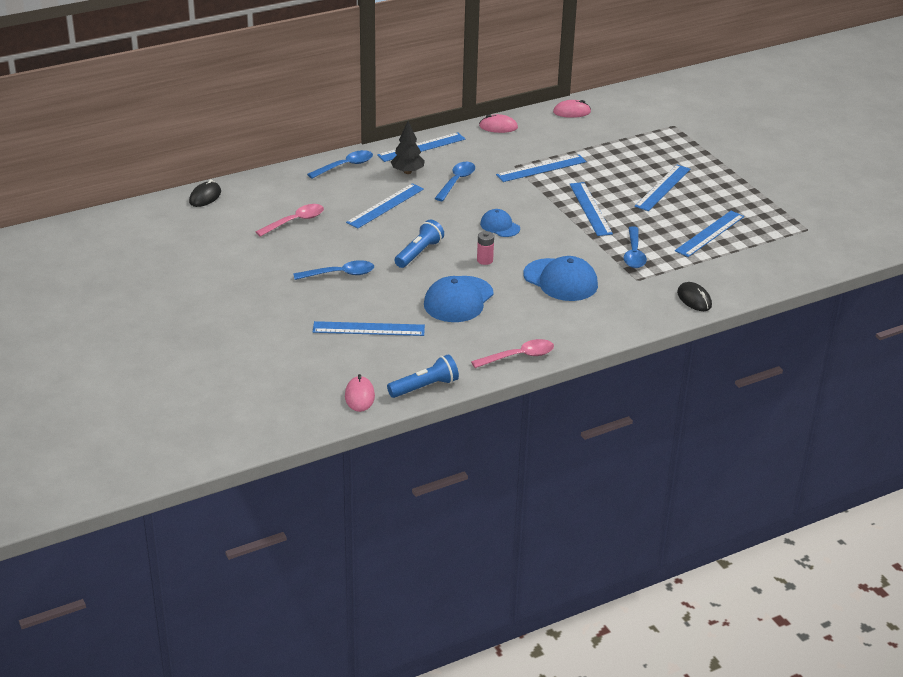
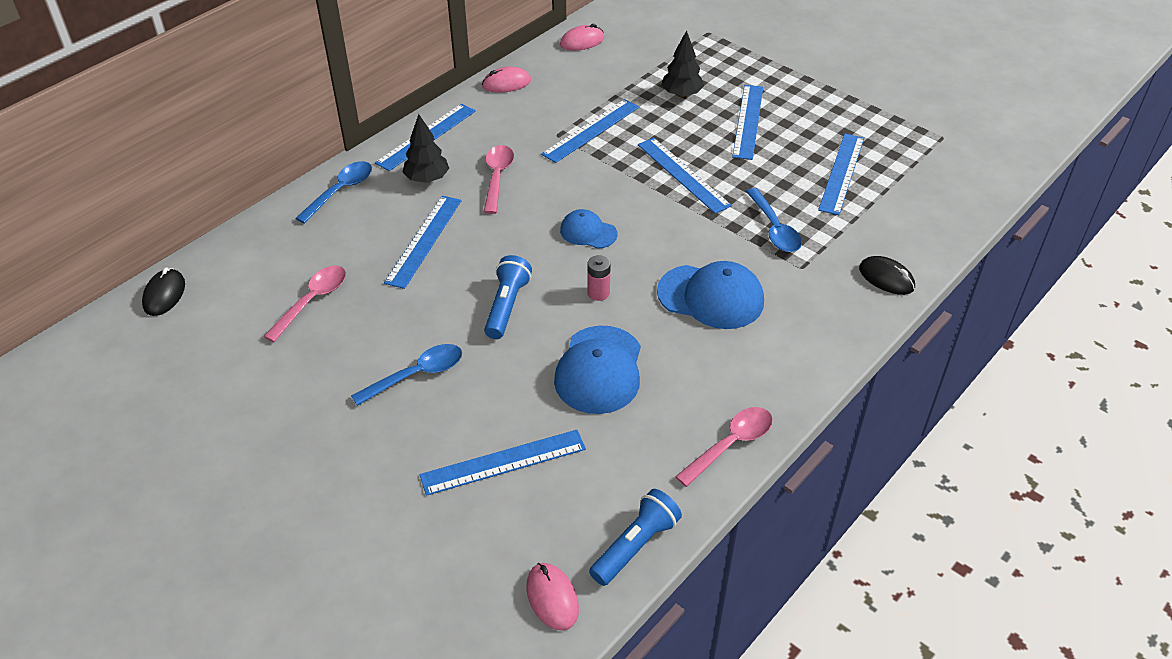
camera: 20 degrees left, 10 degrees up
(456, 181) = (497, 177): blue spoon -> pink spoon
(624, 160) = (681, 94): none -> black tree

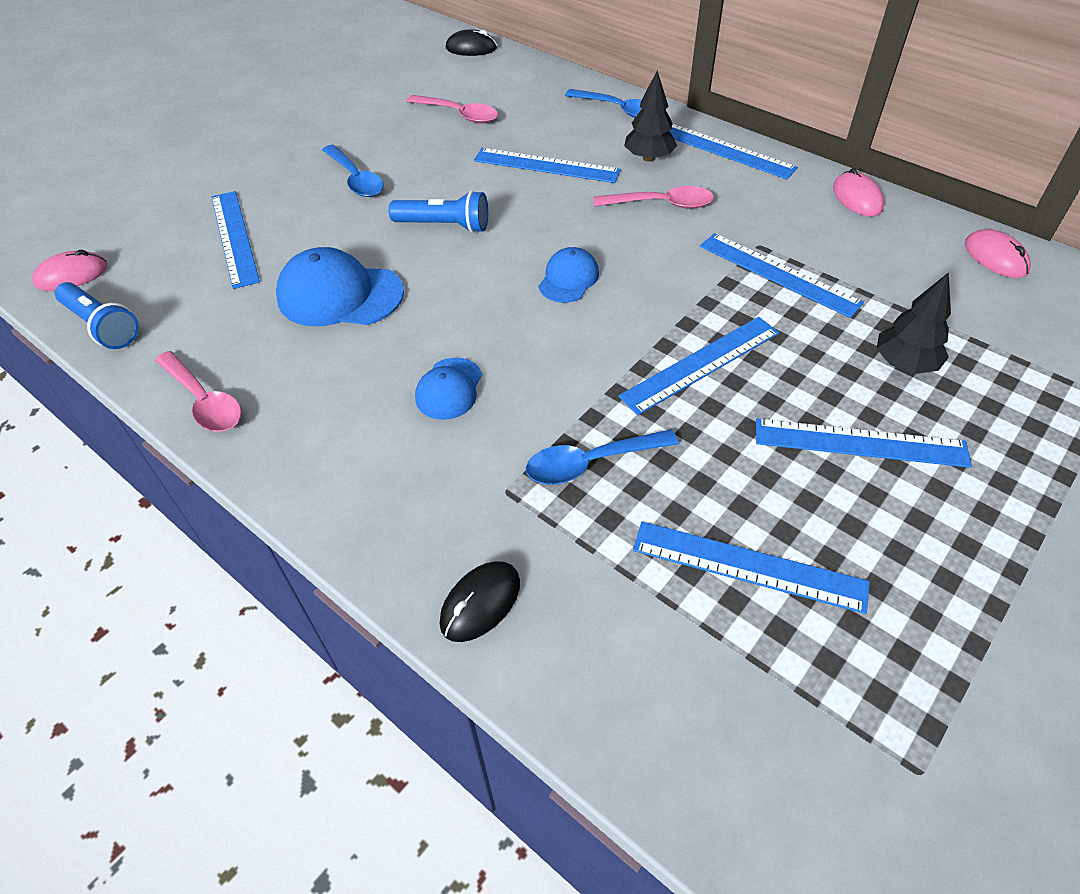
camera: 90 degrees right, 5 degrees up
(598, 293) = (461, 290): pink battery -> none
(711, 297) = (449, 389): blue cap -> blue cap, size x0.58

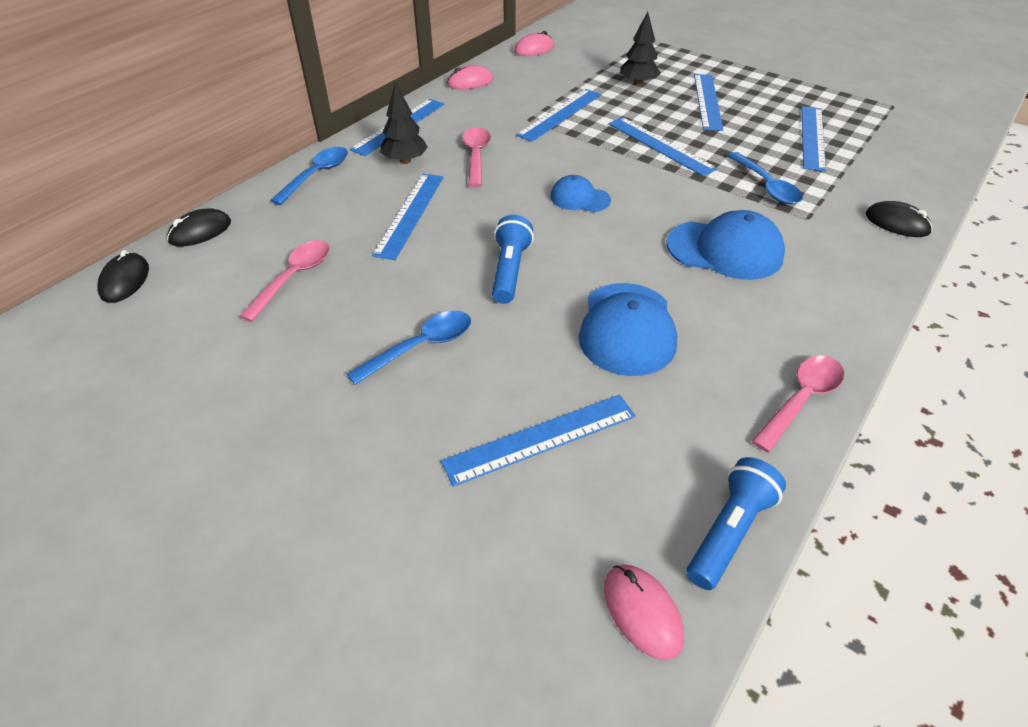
camera: 95 degrees left, 5 degrees down
(449, 389) = (725, 250): blue cap -> blue cap, size x1.73
(530, 67) = (200, 231): none -> black mouse

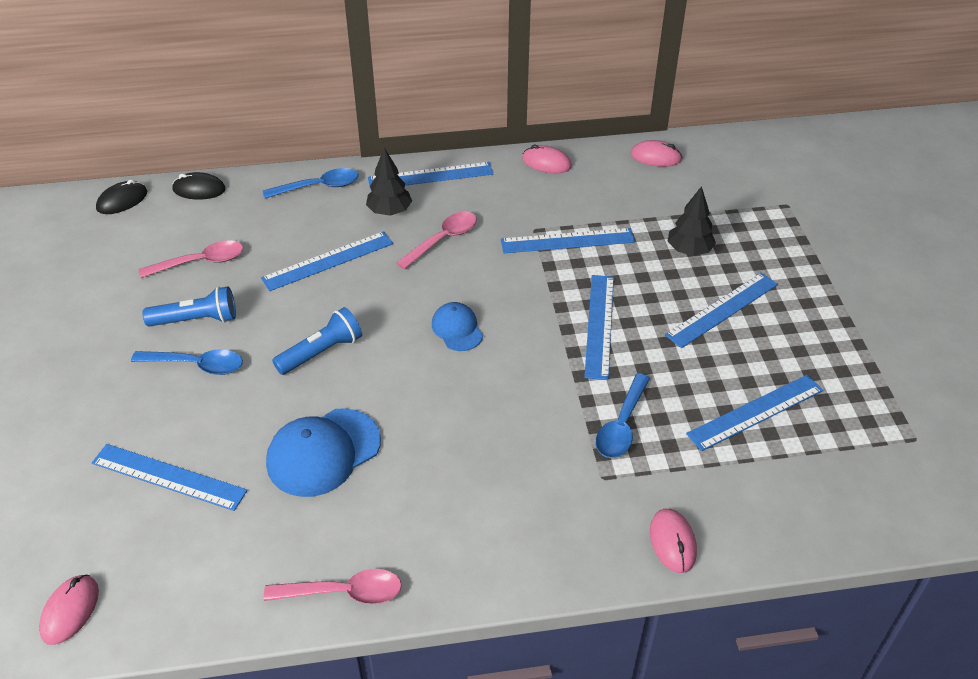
camera: 45 degrees right, 0 degrees up
(725, 250) = (488, 451): blue cap -> none
(729, 532) = (171, 619): blue flashlight -> blue flashlight (196, 320)
(897, 223) = (672, 542): black mouse -> pink mouse

